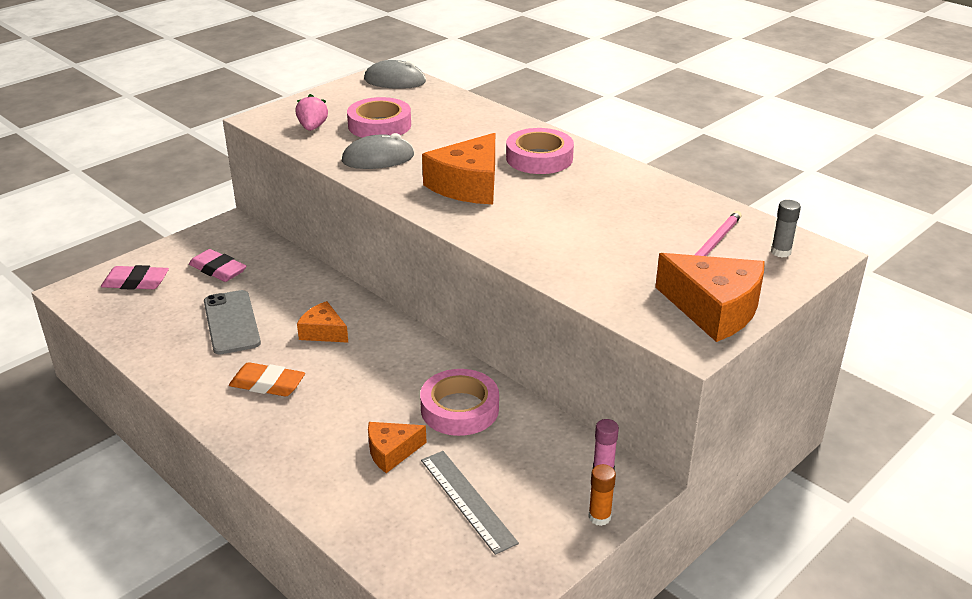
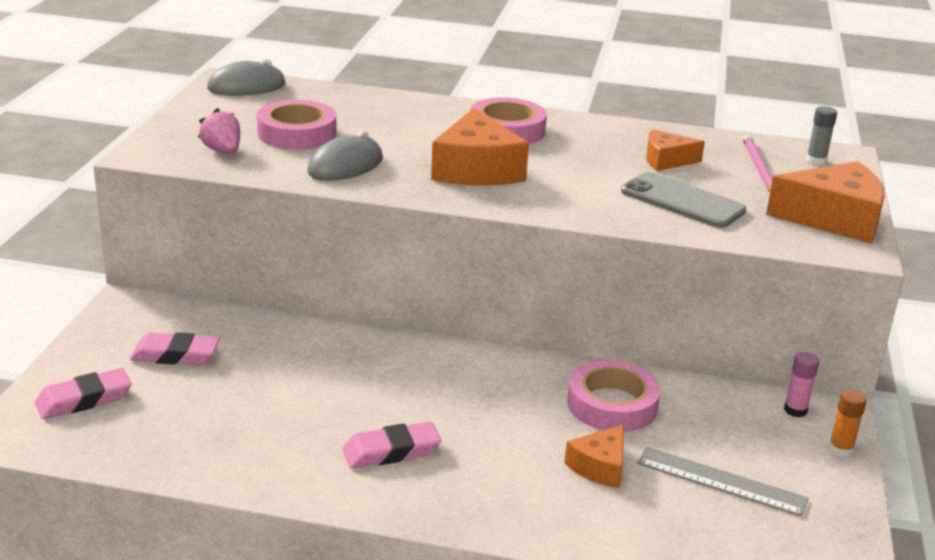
camera: 35 degrees left, 5 degrees down
(231, 322) = (266, 404): grey phone -> grey phone (682, 201)
(267, 384) = (391, 451): orange eraser -> pink eraser
(323, 332) = (384, 380): orange cheese -> orange cheese (666, 160)

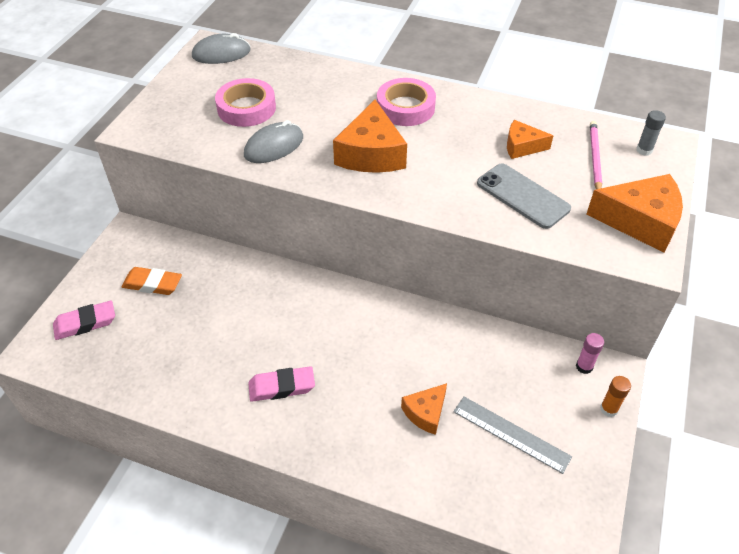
camera: 10 degrees right, 20 degrees up
(175, 355) = (152, 284): pink eraser -> orange eraser
(222, 151) = (188, 127): pink strawberry -> none
(612, 404) = (448, 352): pink tape -> none

